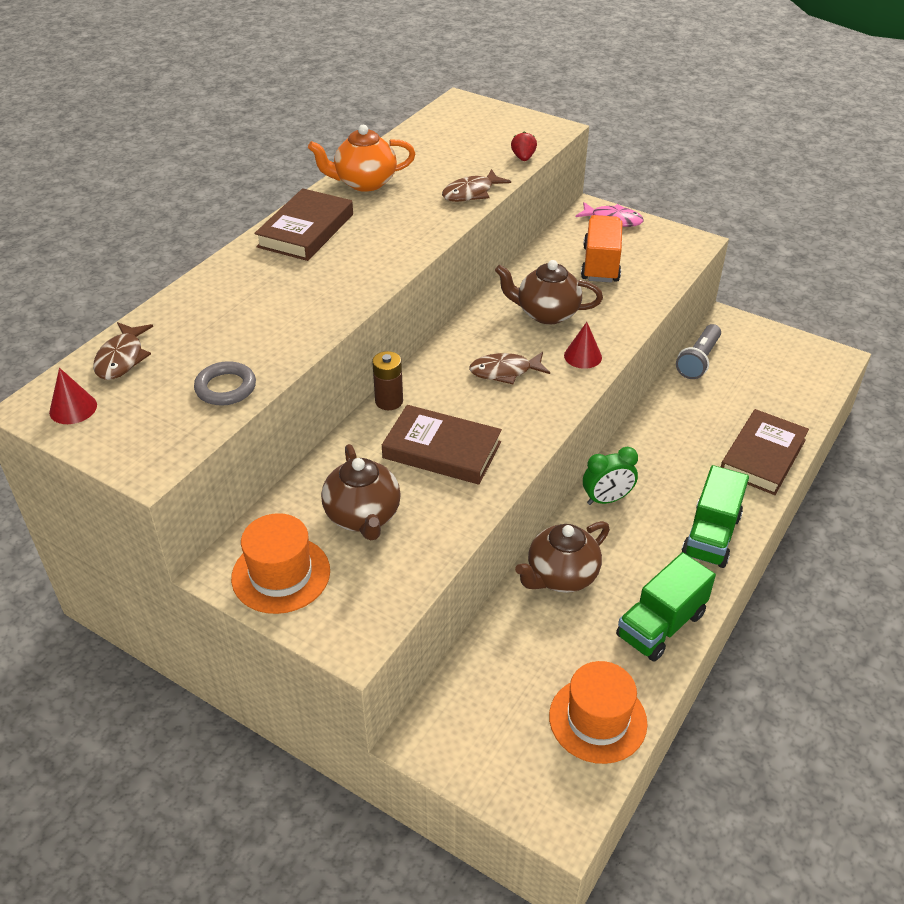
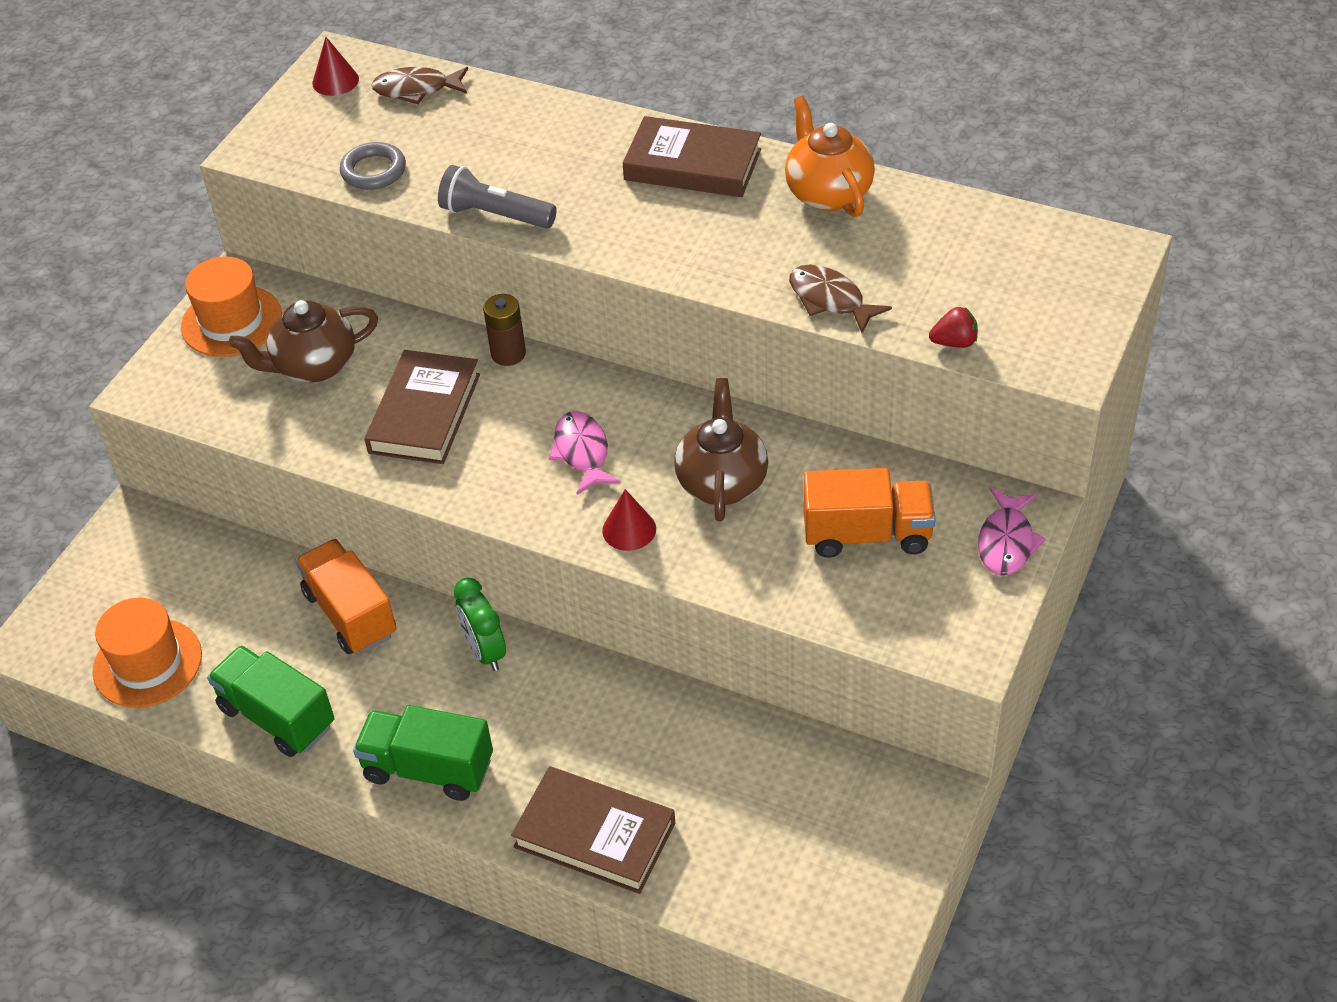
camera: 85 degrees right, 5 degrees up
(505, 371) = (582, 452): brown fish -> pink fish
(561, 576) = (350, 614): brown teapot -> orange truck
(698, 360) = (811, 752): grey flashlight -> grey flashlight (495, 215)

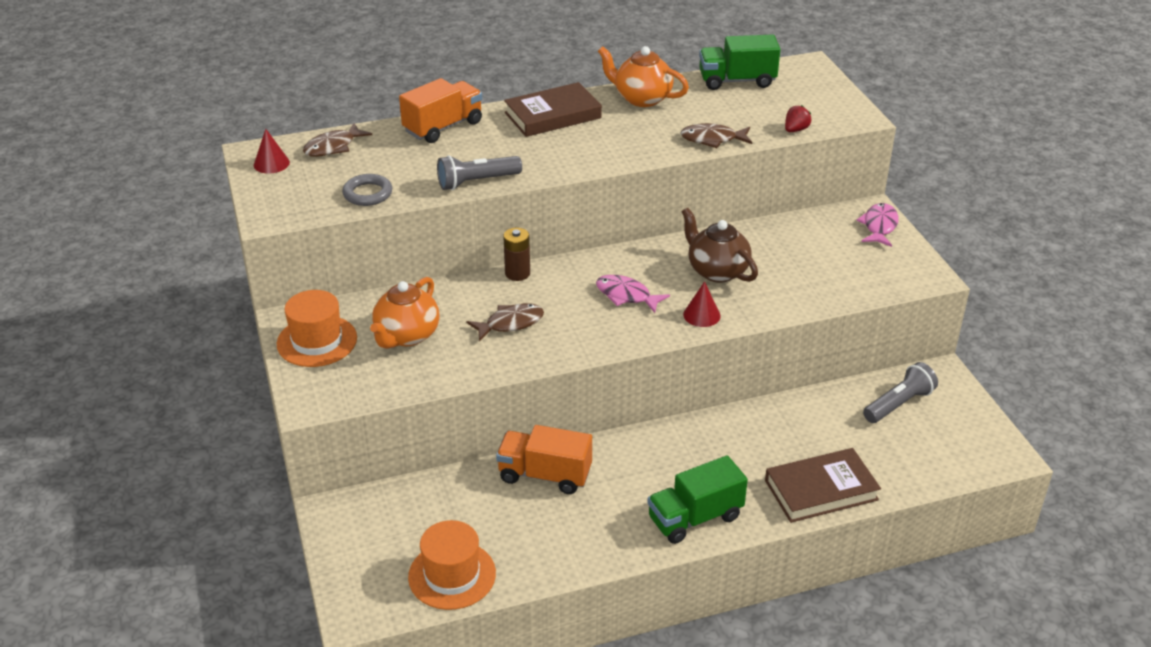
camera: 45 degrees left, 10 degrees down
(277, 717) = (573, 550): green truck -> green truck (737, 81)
(314, 366) = (406, 336): brown teapot -> orange teapot
(424, 413) = (510, 323): brown book -> brown fish
(485, 651) = (647, 446): green clock -> none
(824, 795) = (899, 404): none -> grey flashlight
(867, 534) = (816, 256): orange truck -> orange truck (443, 127)
(1006, 541) = (879, 226): pink fish -> pink fish turned 135 degrees counterclockwise

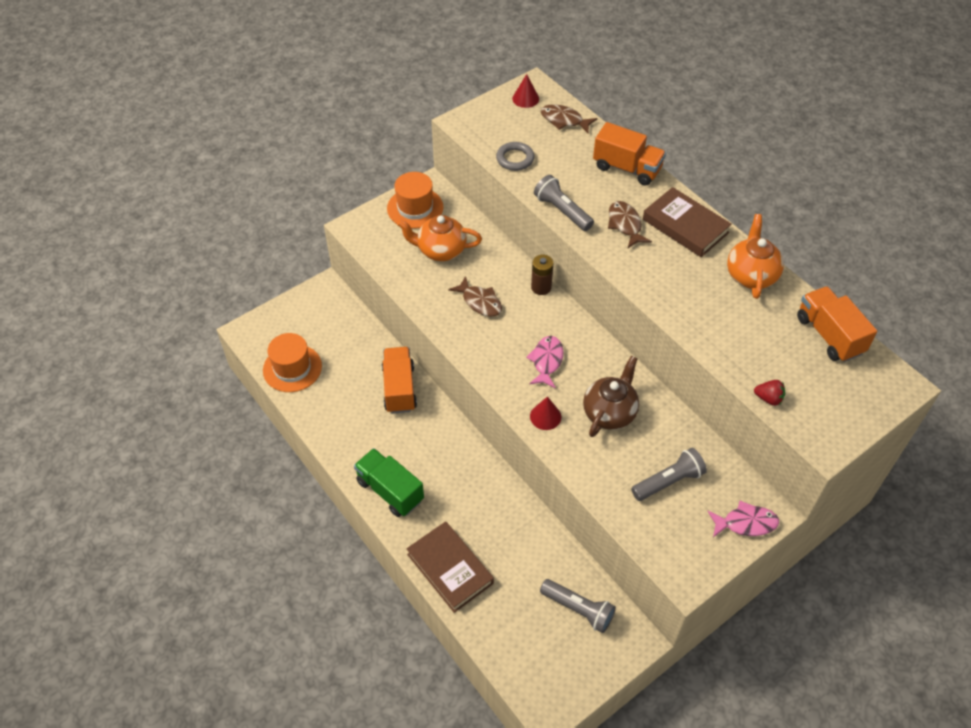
camera: 70 degrees right, 15 degrees up
(712, 139) = (713, 341): brown fish -> brown fish (625, 225)
(737, 81) = (829, 335): green truck -> orange truck
(817, 257) = (668, 481): none -> grey flashlight

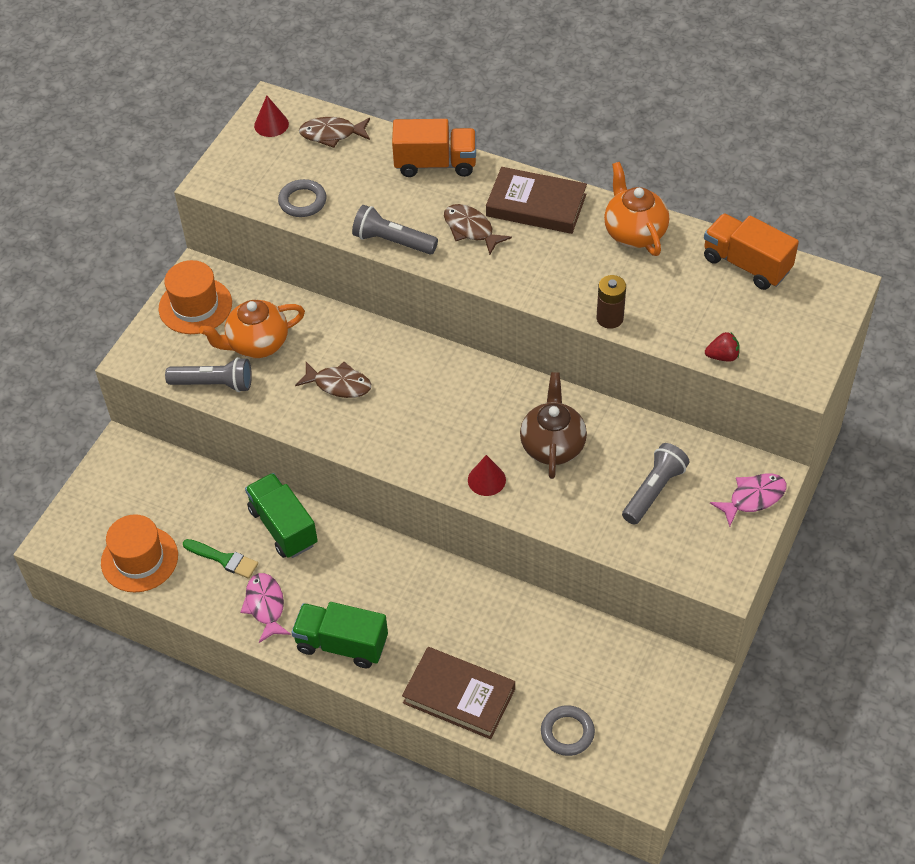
camera: 25 degrees left, 0 degrees up
(346, 393) = (224, 559): none -> green brush
(399, 389) = (283, 527): orange truck -> green truck
(513, 636) = (567, 732): none -> grey ring
(541, 287) = (398, 339): brown battery -> brown battery (609, 318)
(546, 361) = (453, 419): pink fish -> pink fish (265, 606)
(578, 609) = (619, 672): grey flashlight -> grey flashlight (214, 384)

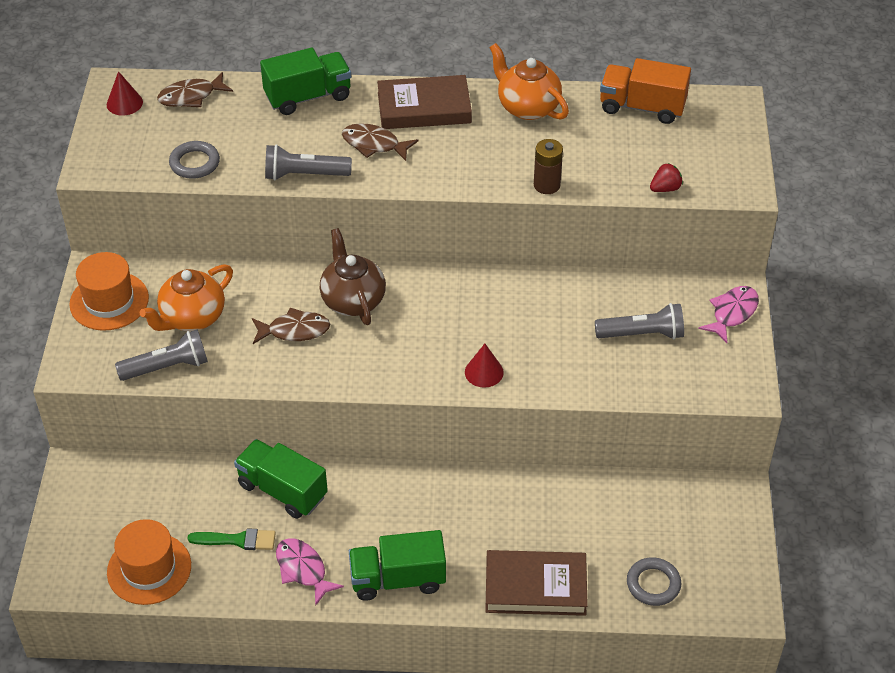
camera: 25 degrees left, 5 degrees down
(435, 163) = (308, 96): orange truck -> green truck
(552, 445) = (529, 323): brown teapot -> brown teapot (353, 300)
(654, 491) = (642, 334): grey flashlight -> grey flashlight turned 75 degrees clockwise

